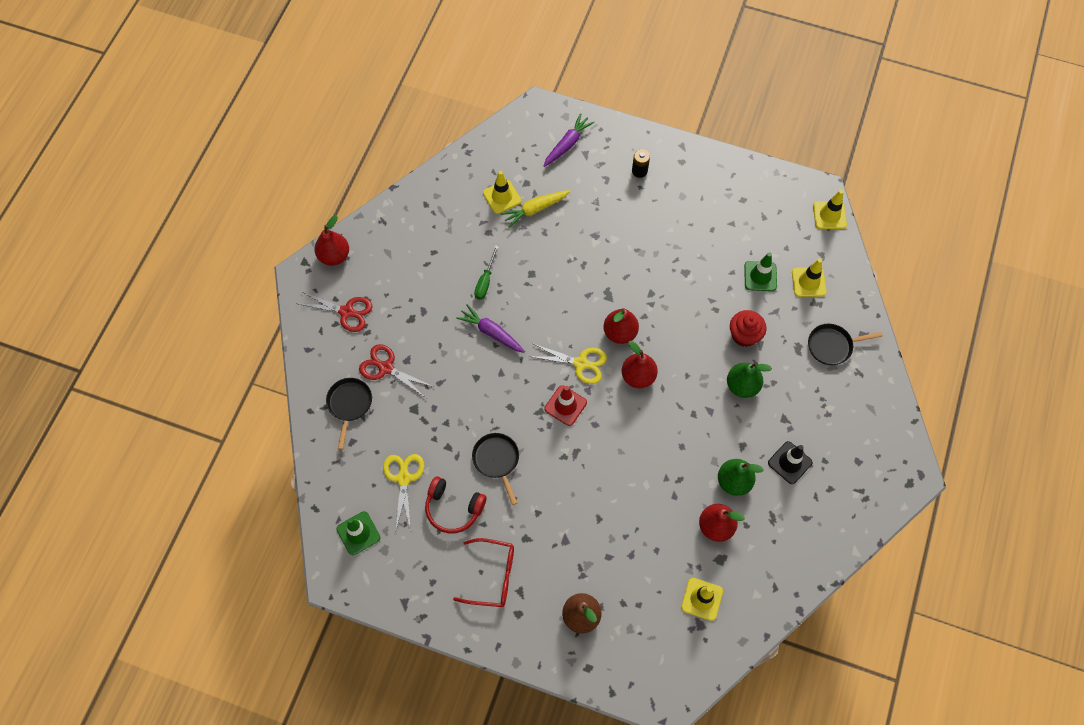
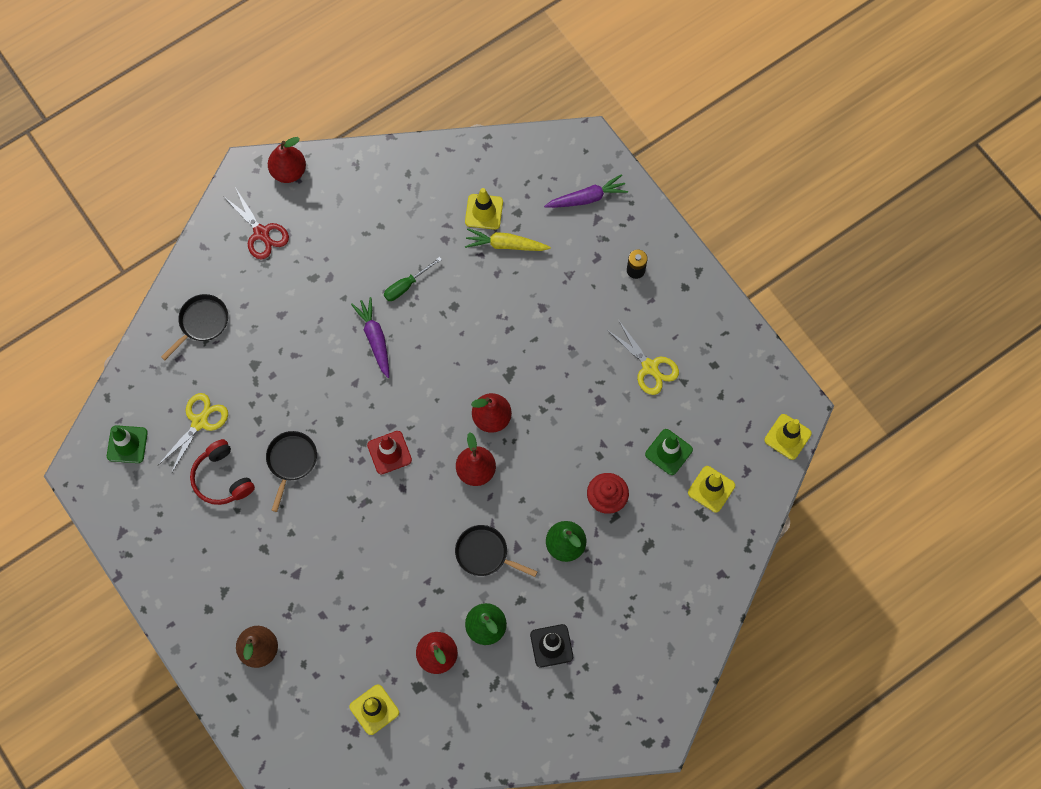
camera: 35 degrees right, 5 degrees up
(386, 368) = (257, 309): red scissors -> none
(492, 576) = (211, 561): red glasses -> none
(580, 363) = (433, 422): yellow scissors -> yellow scissors (650, 367)
(832, 346) = (682, 565): black pan -> black pan (485, 553)

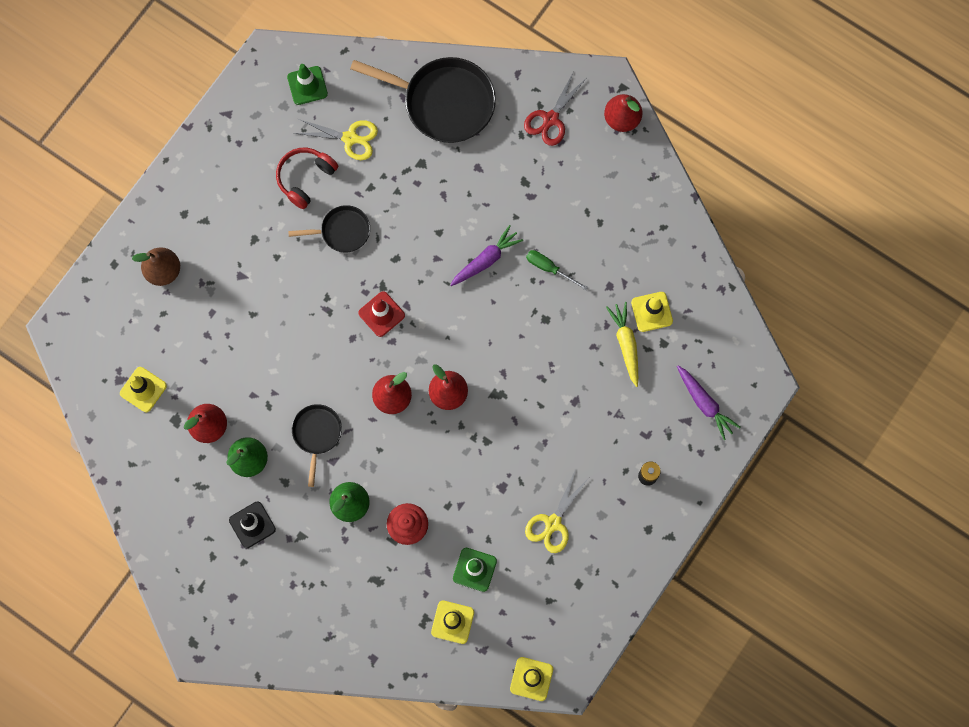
camera: 70 degrees right, 5 degrees up
(202, 323) = (444, 102): black pan -> black pan, size x1.86

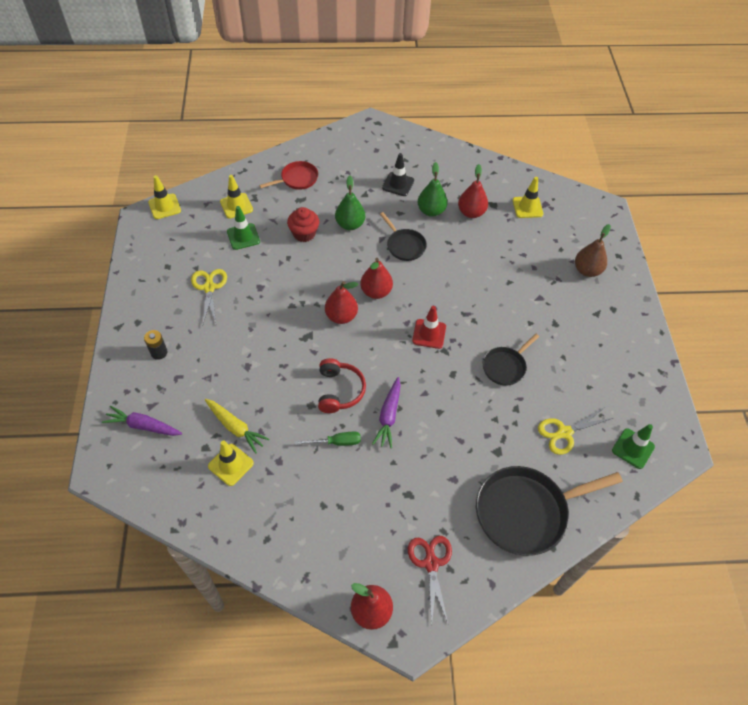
camera: 140 degrees right, 20 degrees down
(305, 178) = (564, 383): red headphones -> red headphones (339, 390)
(357, 615) = (297, 179): none -> red pan

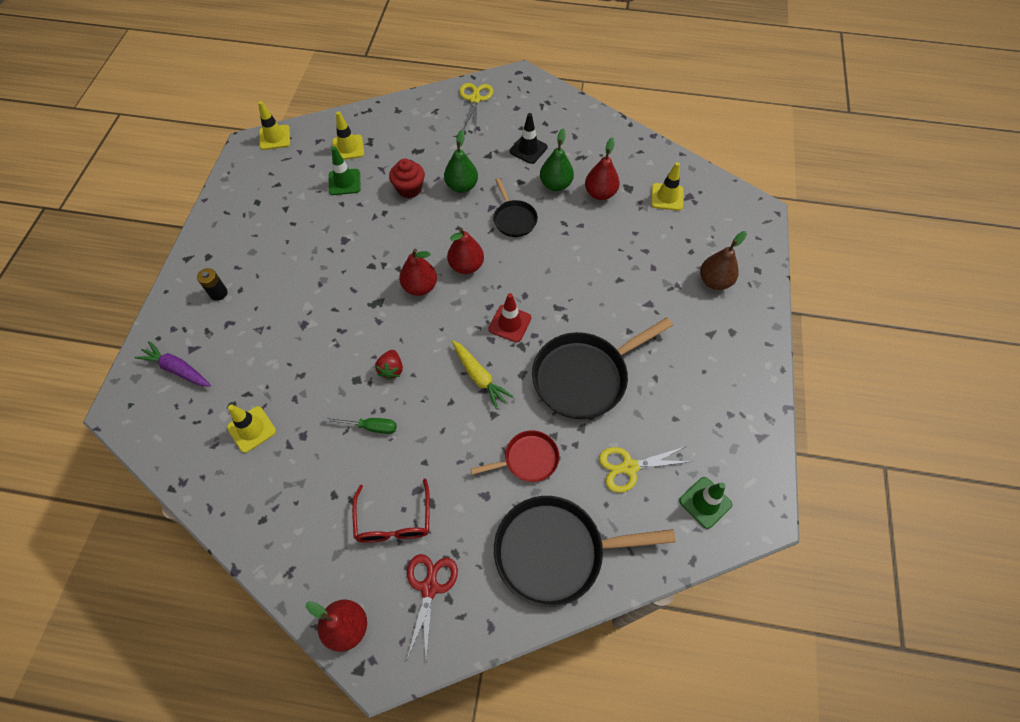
camera: 15 degrees right, 5 degrees up
(209, 288) = (292, 232): yellow scissors -> yellow scissors (475, 99)
(235, 427) = (269, 389): yellow carrot -> yellow carrot (479, 377)
(297, 179) = (421, 128): red pan -> red pan (527, 459)
(339, 390) = (391, 369): red headphones -> red strawberry
(382, 515) = (394, 520): none -> red glasses
(388, 416) = (436, 408): purple carrot -> none
(505, 366) = (584, 377): black pan -> black pan, size x1.86

